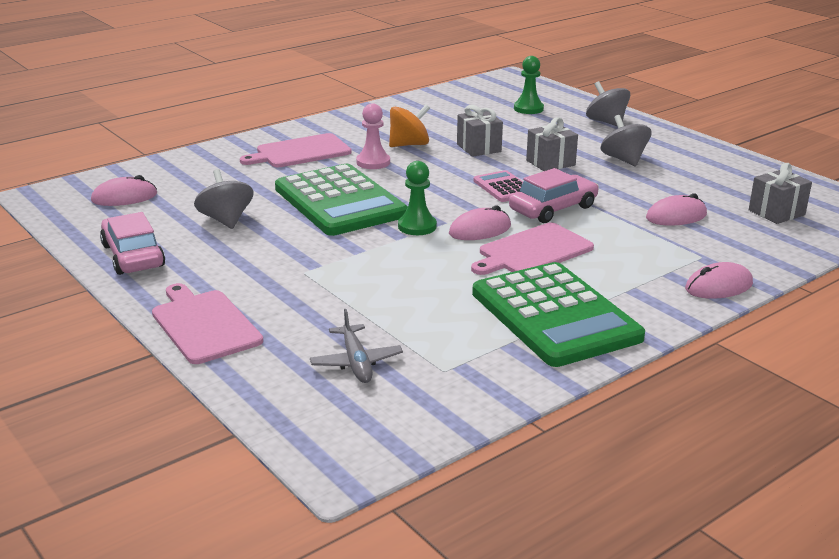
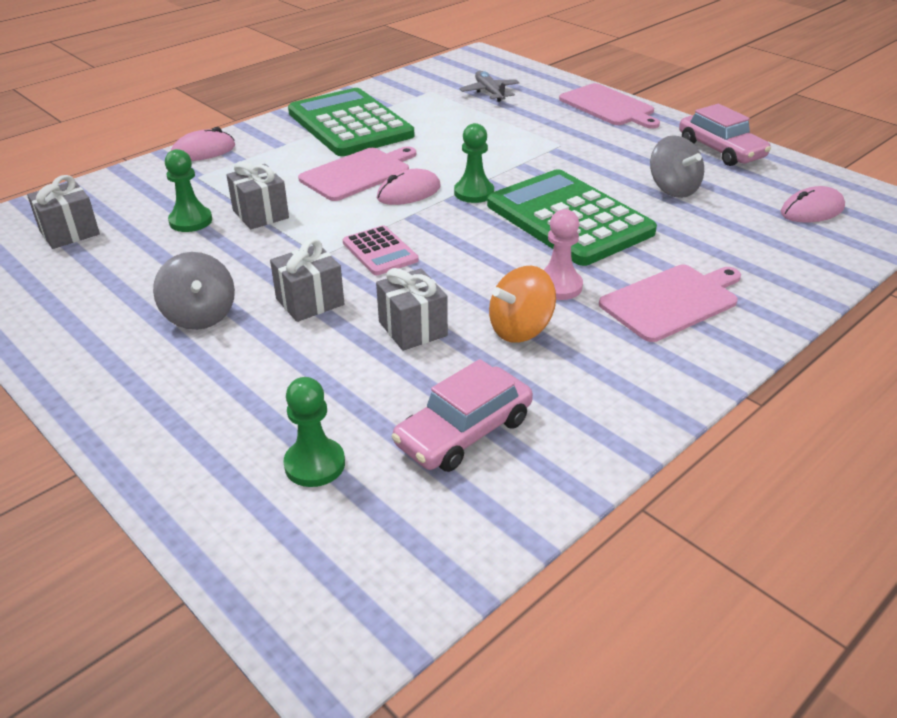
camera: 175 degrees right, 10 degrees up
(553, 209) = (326, 223): pink car -> pink car (463, 432)
(606, 122) = (177, 423): grey spinning top -> none
(615, 218) = (260, 214): none -> grey gift
(676, 216) = (190, 221): pink mouse -> green pawn

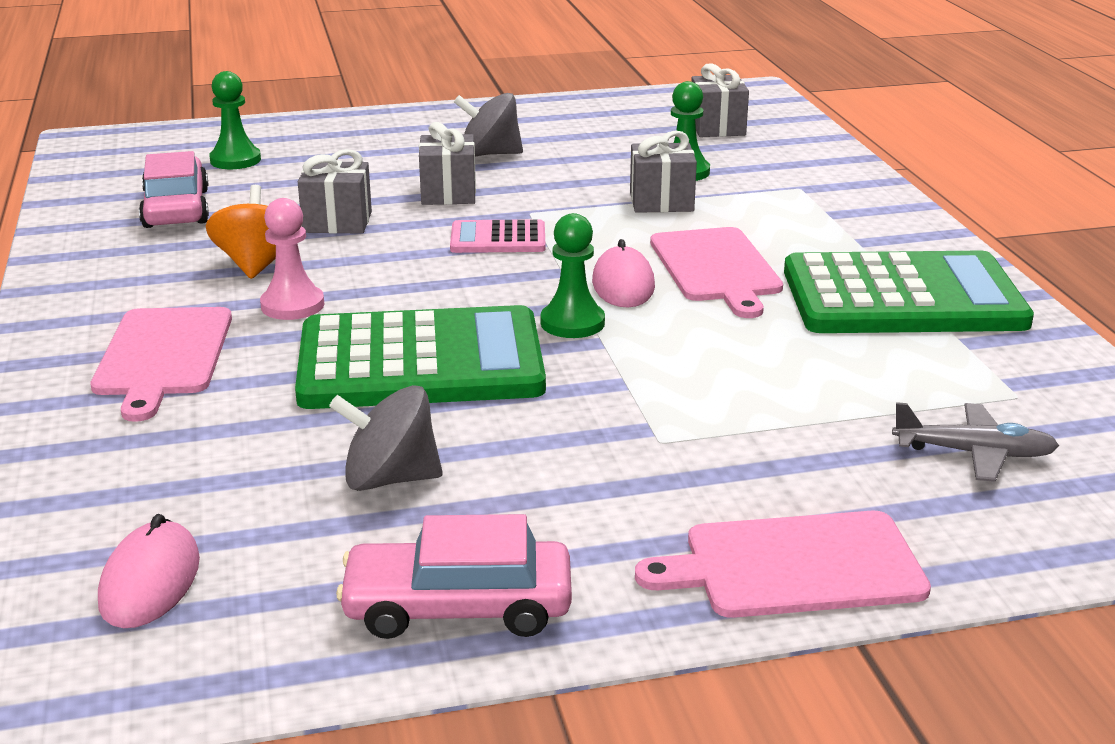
camera: 120 degrees right, 10 degrees down
(203, 151) = (878, 200): pink mouse -> none

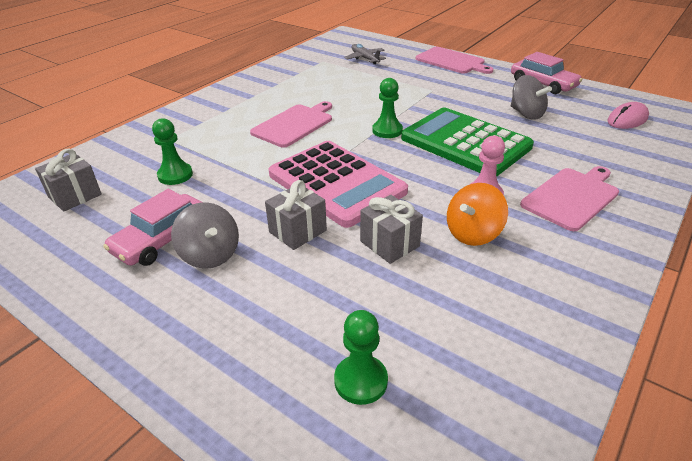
camera: 130 degrees left, 10 degrees up
(176, 208) = (471, 329): pink car -> pink car (162, 239)
(498, 239) = (336, 183): pink calculator -> pink calculator, size x2.13
(623, 284) = (339, 135): pink mouse -> none
(661, 202) = (230, 164): grey gift -> none
(902, 297) = (273, 89): green calculator -> none

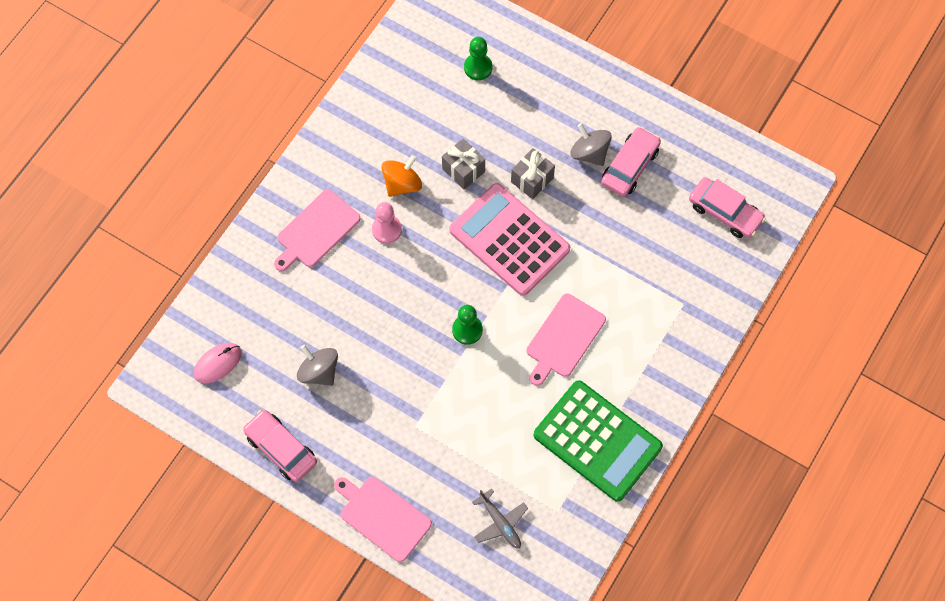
camera: 175 degrees right, 30 degrees up
(75, 196) = (724, 212): grey gift -> pink car
(175, 175) = (652, 245): green pawn -> none
(465, 143) = (391, 310): green calculator -> green calculator (597, 441)

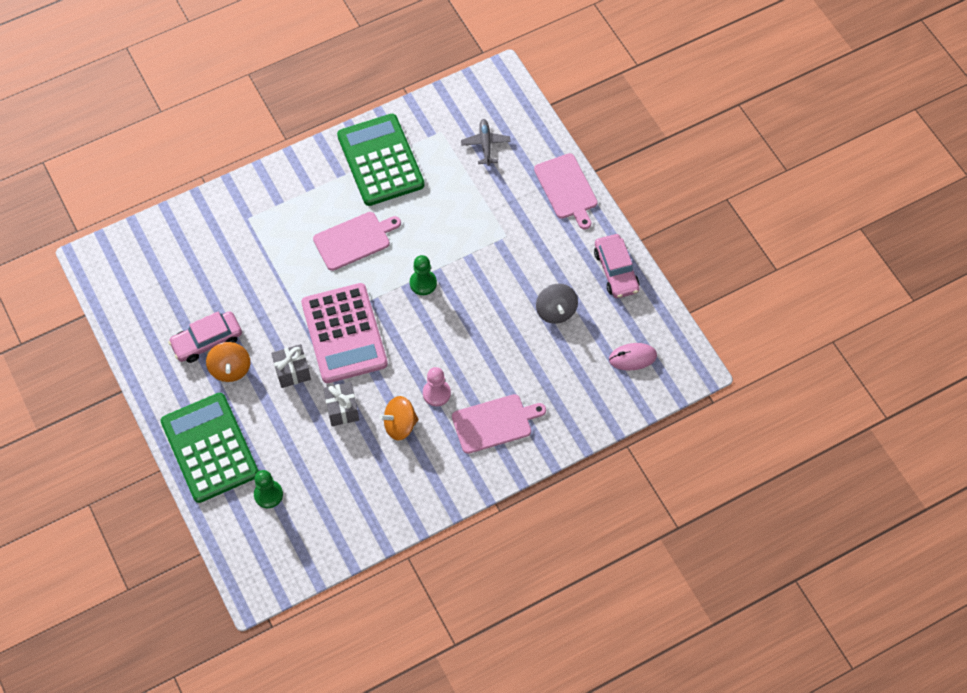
camera: 150 degrees left, 5 degrees down
(556, 78) = (209, 448): none -> green calculator
(589, 153) = (230, 369): grey spinning top -> orange spinning top
(724, 212) = (163, 267): pink car -> none

